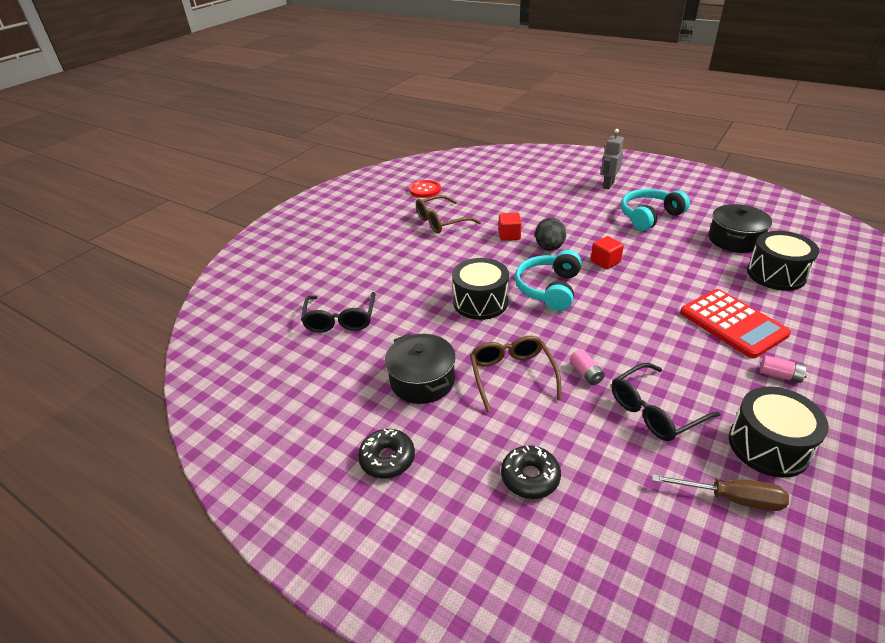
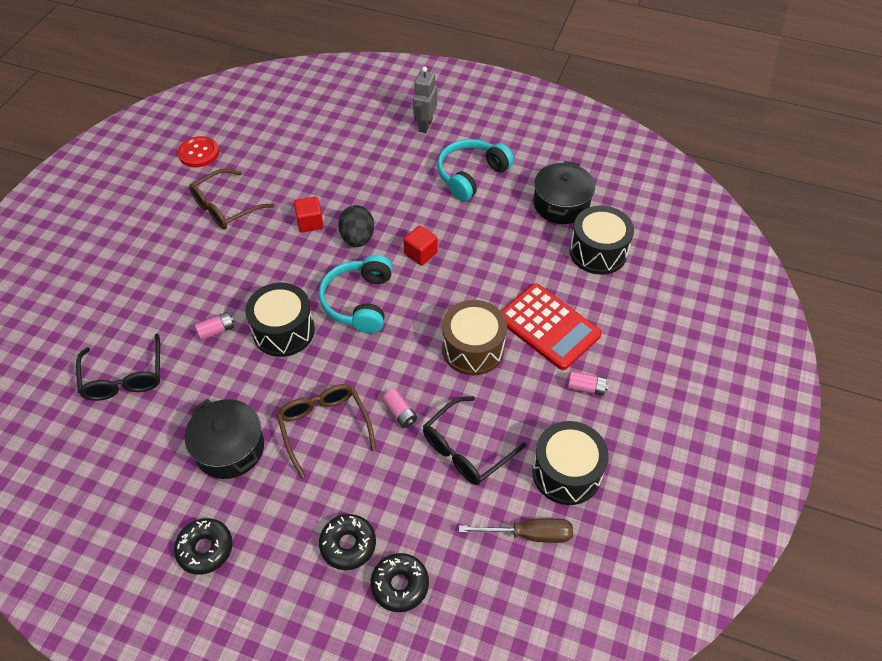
camera: 15 degrees left, 15 degrees up
(422, 296) = (216, 330): none -> pink battery
(585, 524) = (400, 585): none -> black donut
(657, 332) = (473, 348): none -> brown drum

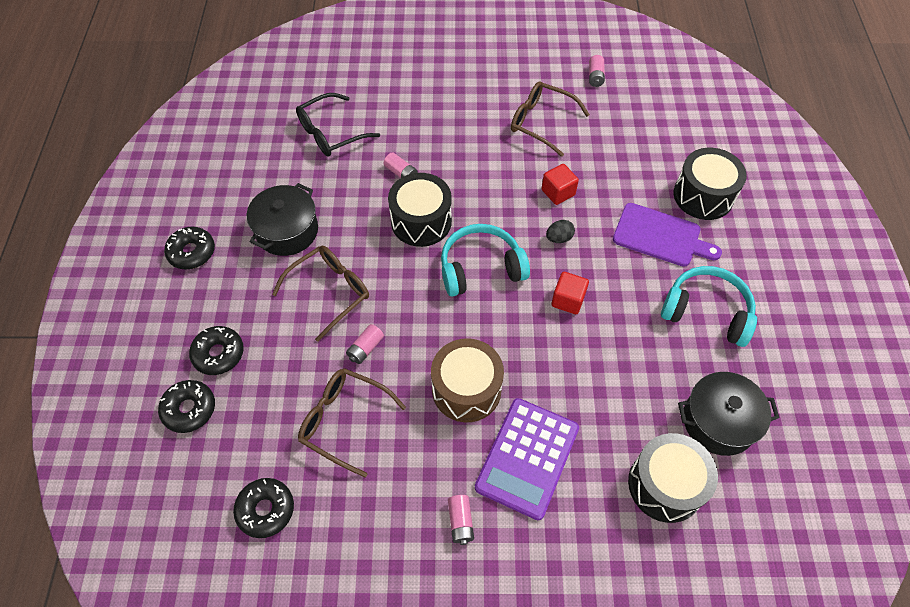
camera: 70 degrees right, 5 degrees up
(199, 153) = (595, 76): red button -> pink battery
(357, 238) = (559, 238): black egg -> black egg, size x0.59
(390, 175) = (660, 236): none -> purple cutting board
(425, 125) = (755, 242): grey robot -> none
(466, 449) = (344, 421): black glasses -> brown glasses
(529, 534) = (265, 510): brown screwdriver -> black donut
(548, 326) = (527, 458): red calculator -> purple calculator
(566, 472) = (346, 528): black drum -> black drum (703, 196)

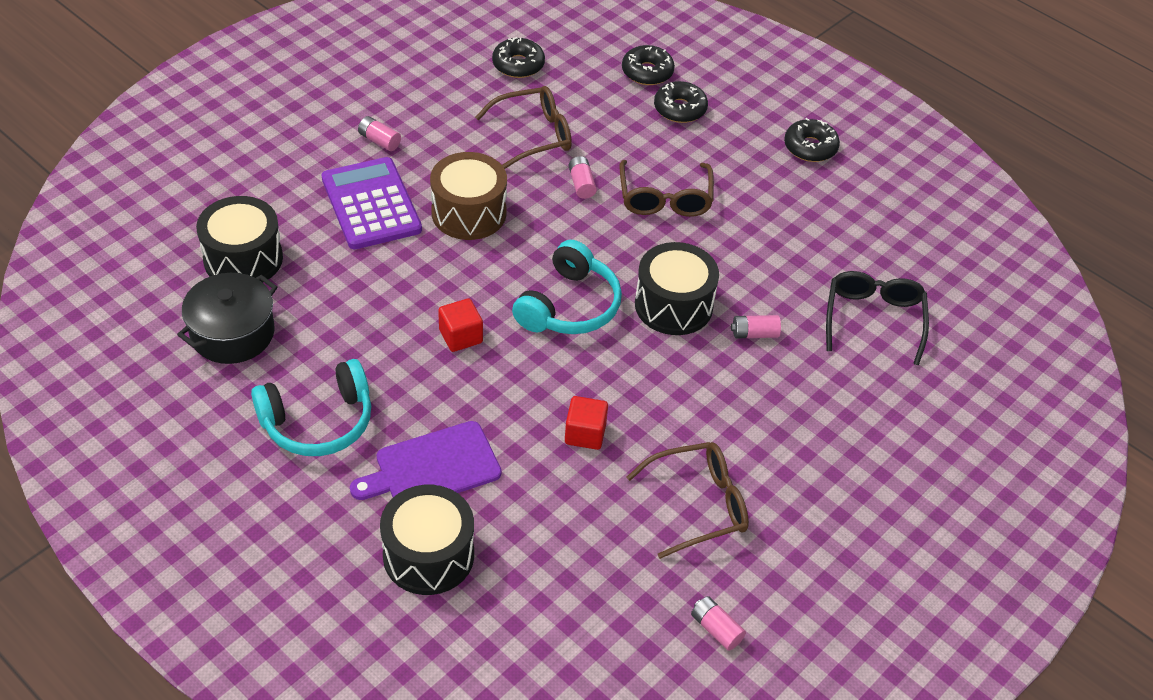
camera: 130 degrees right, 10 degrees down
(287, 231) = (768, 213): black pot -> none
(559, 238) = (531, 386): black egg -> none

